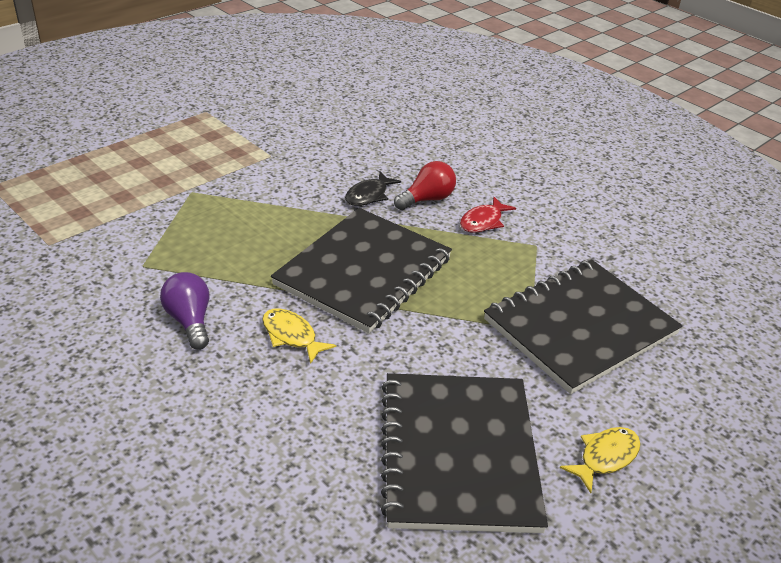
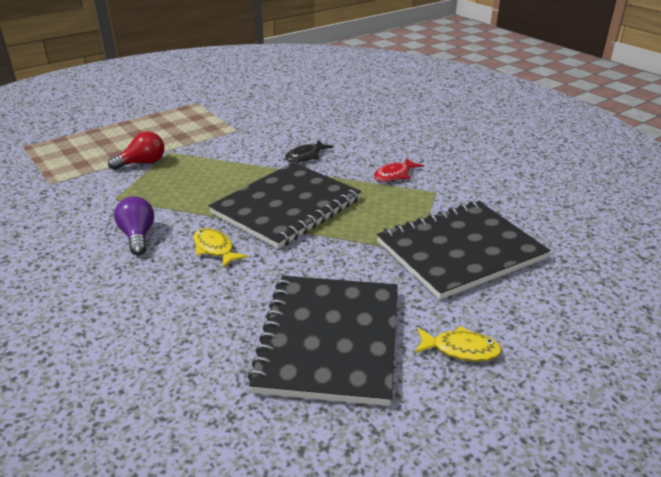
camera: 10 degrees right, 5 degrees down
(427, 199) = (352, 159): red light bulb -> red light bulb (142, 163)
(605, 457) = (460, 349): yellow fish -> yellow fish turned 45 degrees clockwise

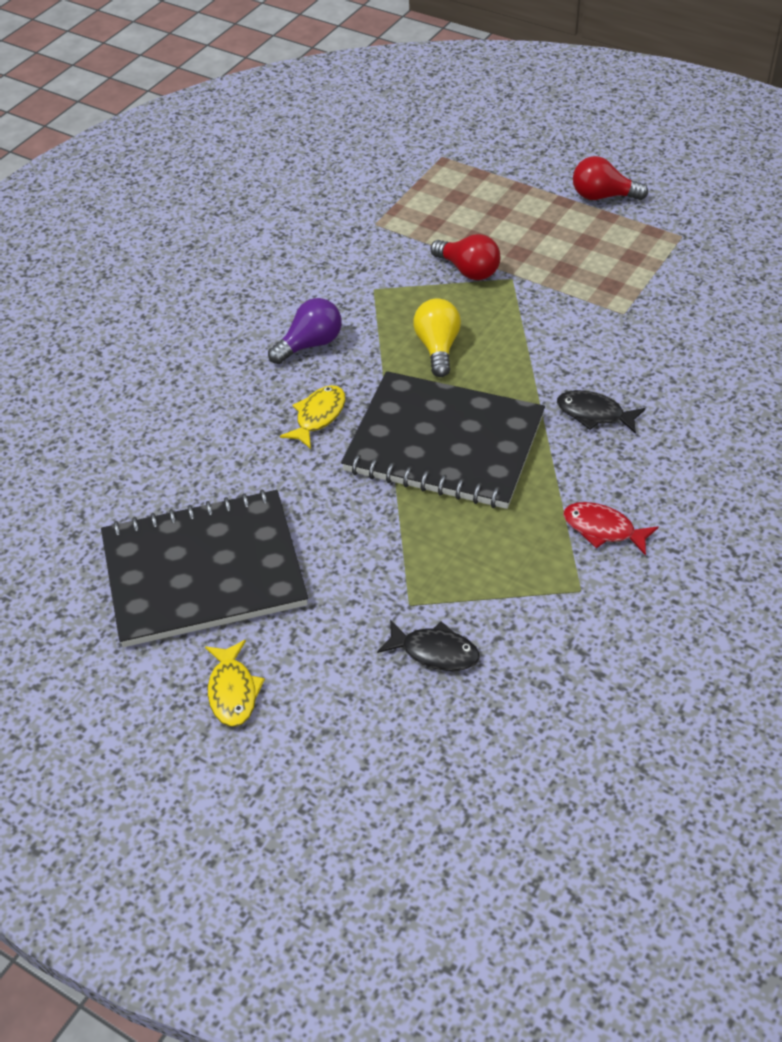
camera: 70 degrees right, 15 degrees up
(136, 112) = (602, 196): none -> red light bulb
(199, 189) = (437, 348): none -> yellow light bulb
(460, 251) = (435, 652): black notebook -> black fish

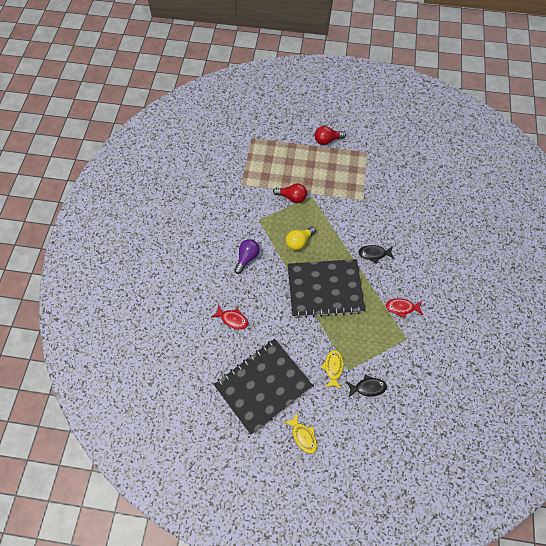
camera: 25 degrees left, 15 degrees up
(214, 437) = (232, 319): none -> red fish
(318, 416) = (269, 293): yellow fish -> yellow fish (333, 368)
(437, 348) = (299, 242): yellow light bulb -> yellow light bulb turned 105 degrees counterclockwise

